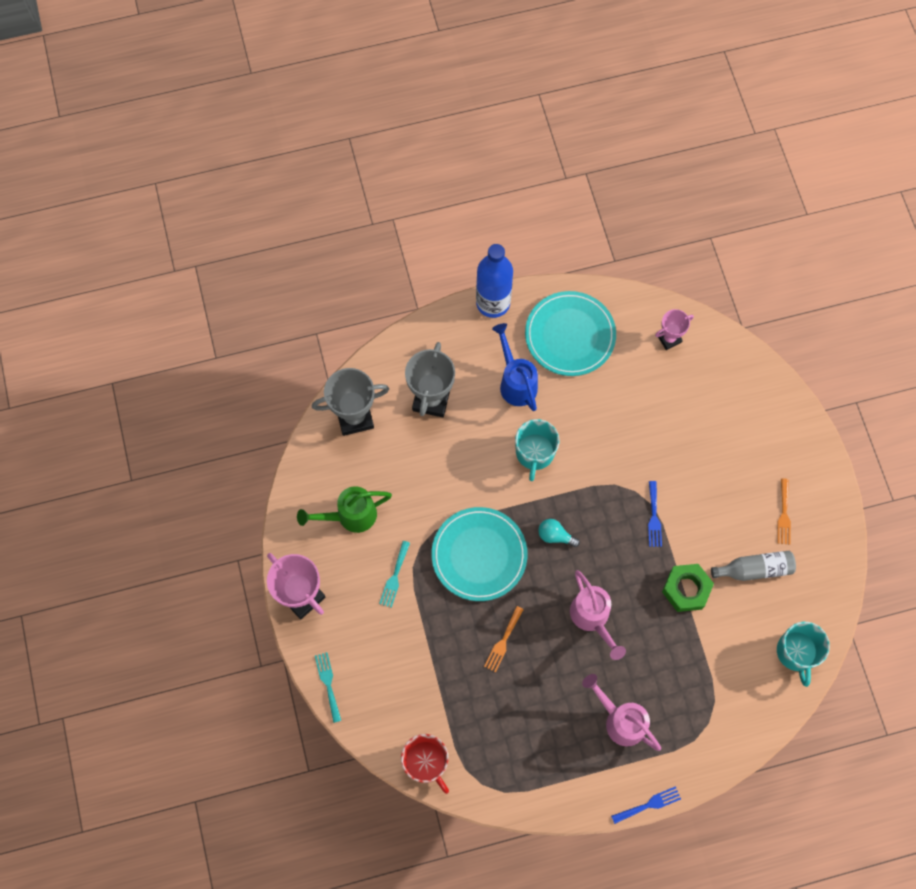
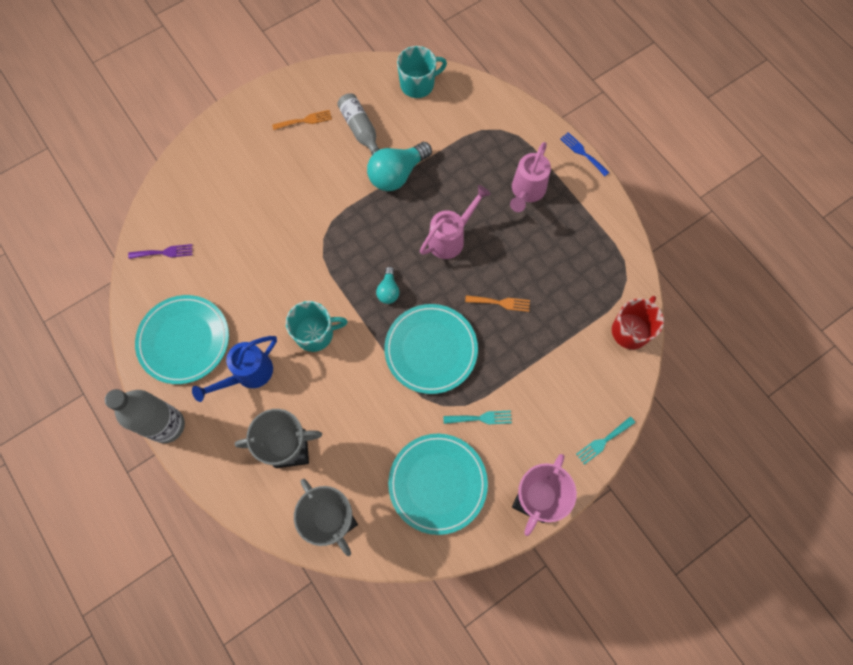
camera: 110 degrees left, 0 degrees up
(350, 516) = (437, 483): green watering can -> turquoise plate
(493, 303) = (167, 425): blue bottle -> grey bottle
(654, 517) = (342, 216): blue fork -> none
(669, 339) = (164, 252): pink trophy -> purple fork
(686, 589) = (397, 174): green nut -> turquoise light bulb

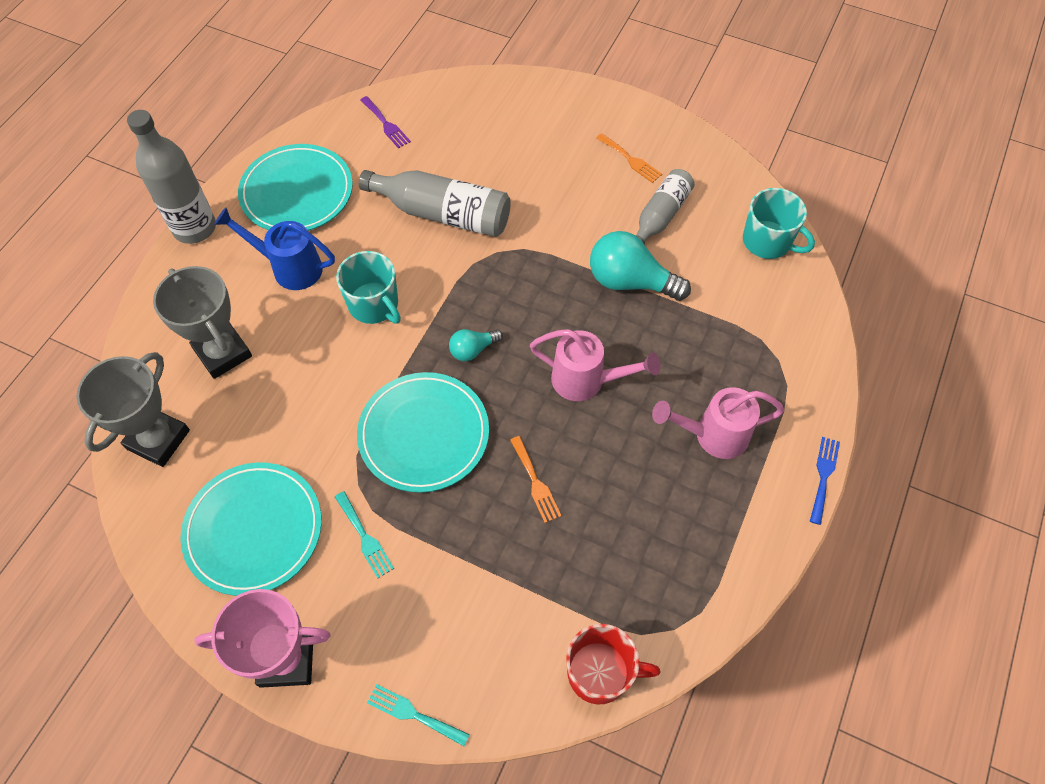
camera: 60 degrees right, 10 degrees down
(270, 255) = (443, 214): none -> grey bottle

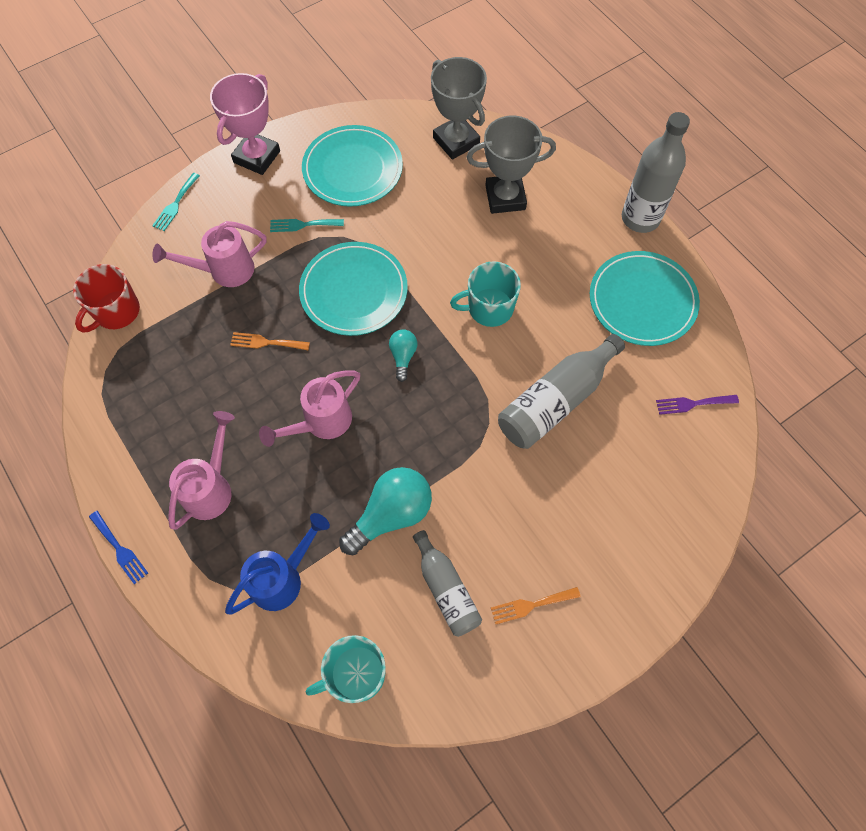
camera: 120 degrees right, 5 degrees up
(290, 268) = (561, 266): blue watering can -> blue watering can (282, 578)
(413, 714) = (175, 204): turquoise fork -> turquoise fork turned 150 degrees clockwise
(475, 585) = (224, 271): none -> pink watering can

